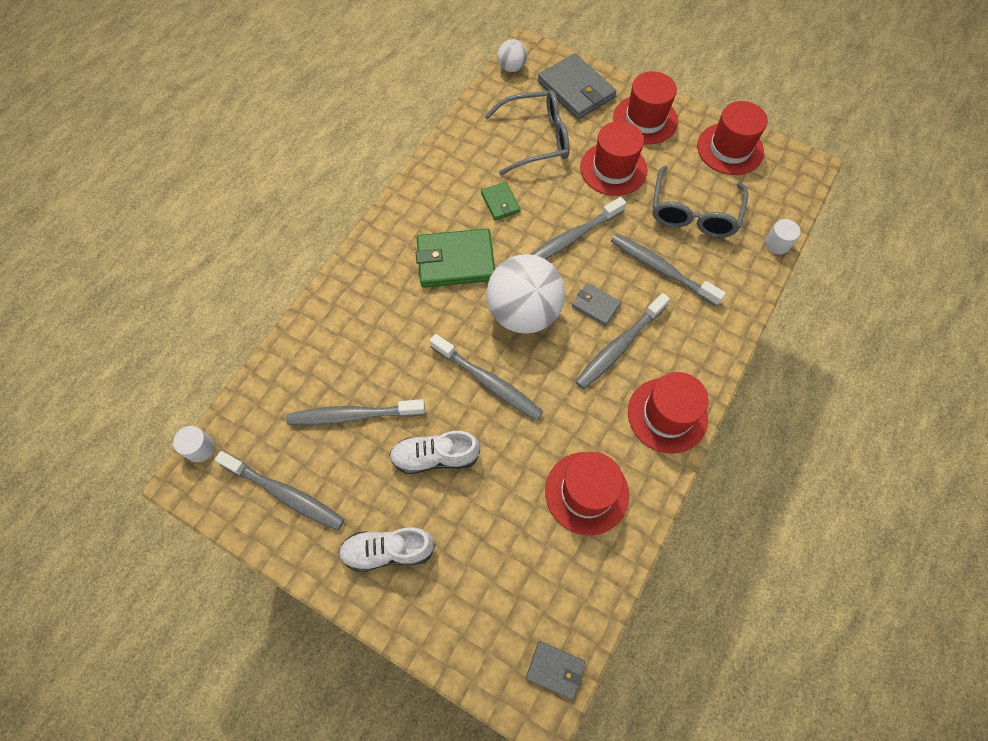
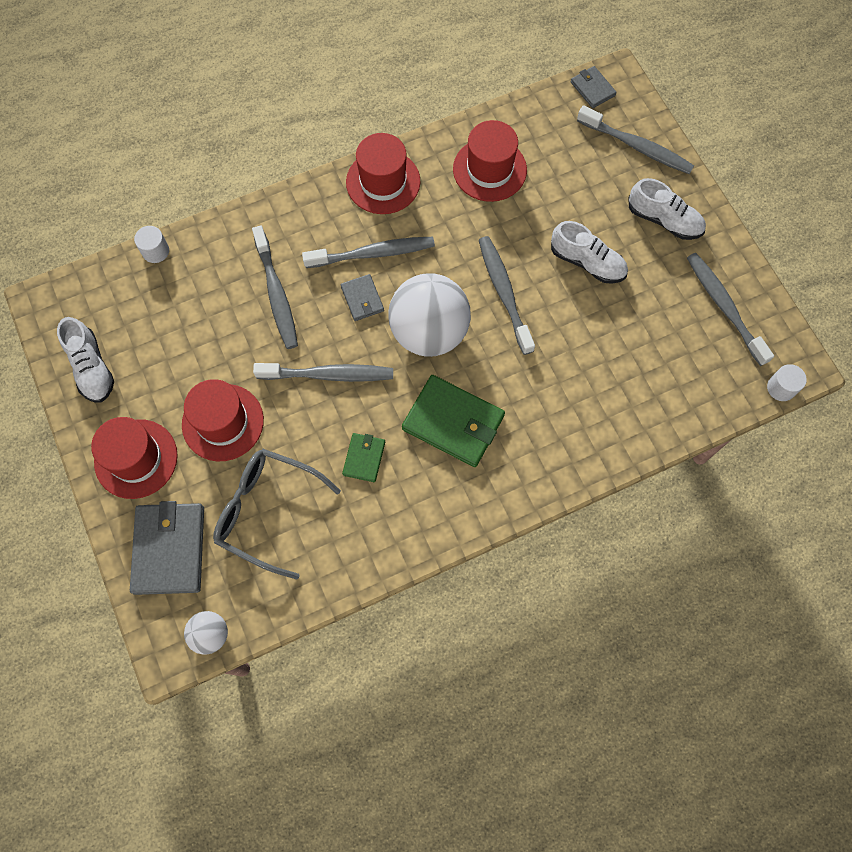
camera: 145 degrees left, 5 degrees up
(354, 415) = (635, 335): grey toothbrush -> grey toothbrush (636, 146)
(693, 213) = (195, 326): grey glasses -> none
(730, 149) = (91, 368): red hat -> white shoe

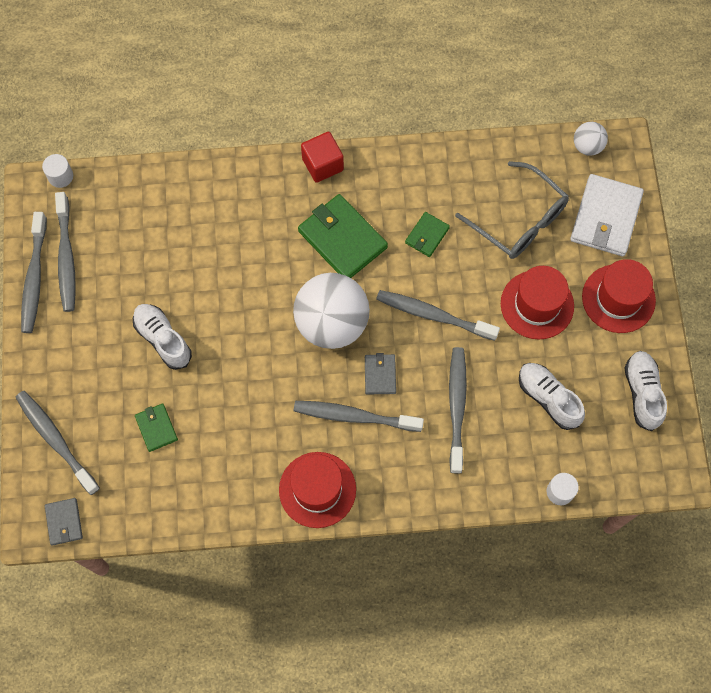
camera: 160 degrees left, 0 degrees up
(169, 549) = (605, 217): grey wallet -> white wallet
(489, 169) = (209, 466): red hat -> none
(504, 293) = (251, 336): grey toothbrush -> grey toothbrush (34, 277)
(509, 501) = (322, 164): none -> red cube
(552, 185) = (156, 428): none -> green wallet
(664, 220) = (72, 355): white shoe -> white shoe (548, 398)

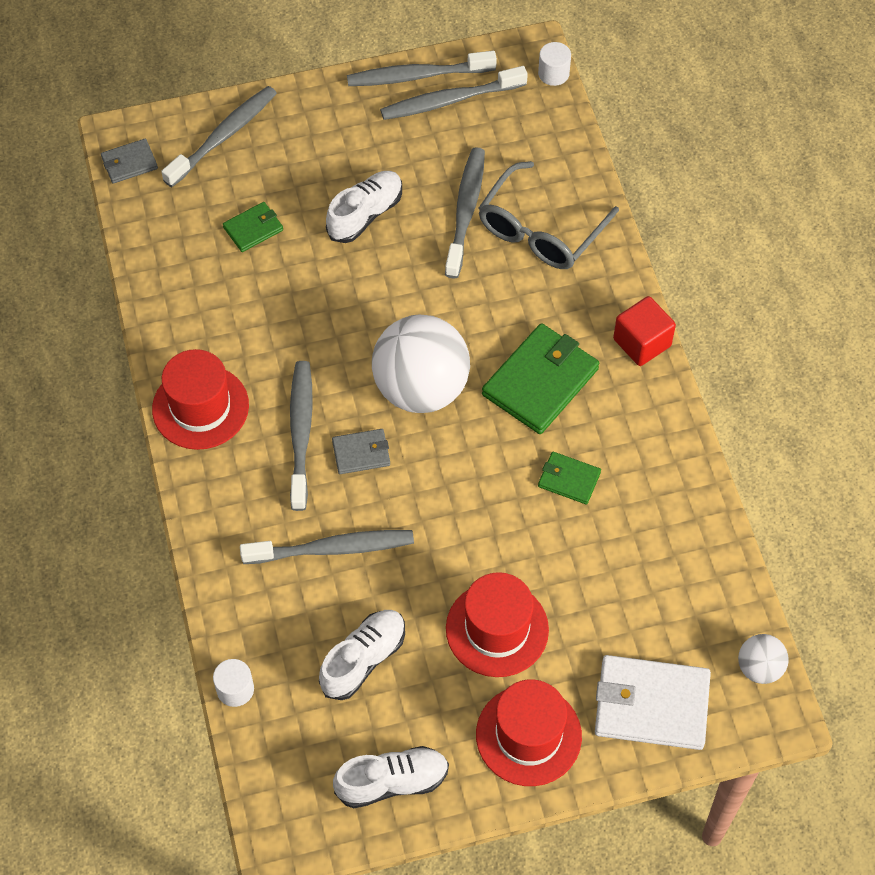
camera: 80 degrees right, 10 degrees down
(434, 315) = (455, 504): grey toothbrush -> grey toothbrush (465, 212)
(519, 220) = (619, 591): grey glasses -> grey glasses (540, 230)

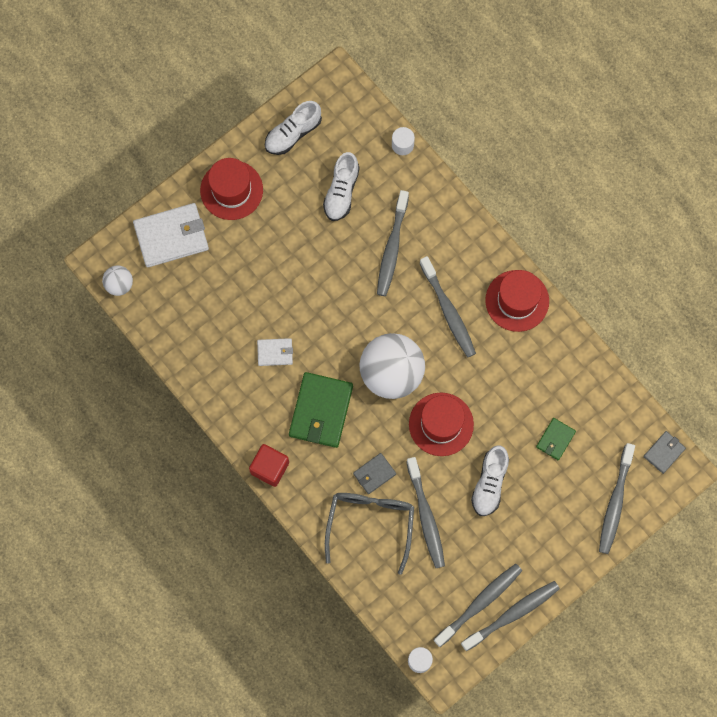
camera: 155 degrees right, 15 degrees up
(332, 549) = (392, 247): grey toothbrush -> grey toothbrush turned 45 degrees counterclockwise
(361, 453) = (406, 314): grey wallet -> grey wallet (374, 474)
(497, 629) = (276, 242): red hat -> red hat (441, 424)
(569, 479) = (275, 352): green wallet -> white wallet

